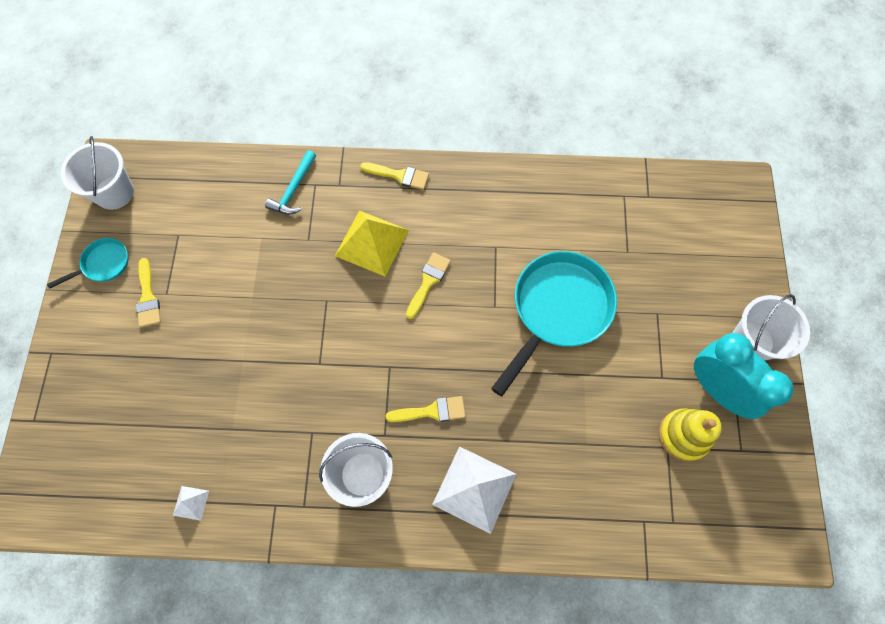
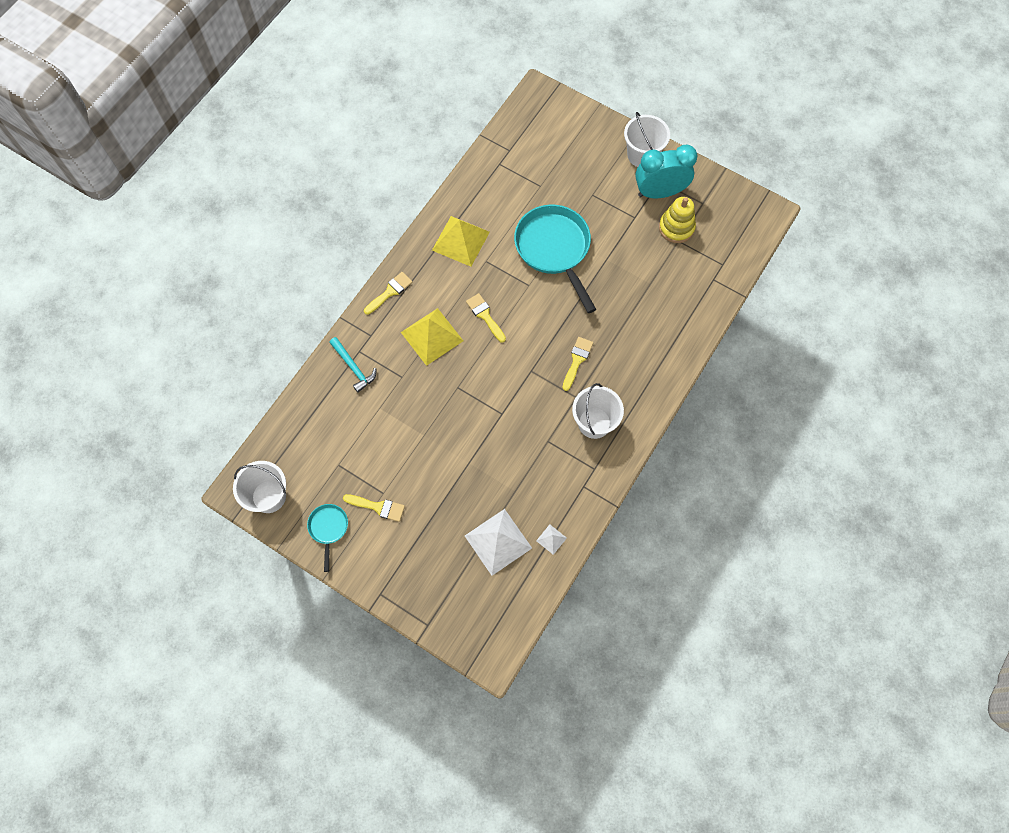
camera: 60 degrees left, 0 degrees up
(474, 489) = (641, 362): white pyramid -> white pyramid (498, 542)
(503, 209) = (461, 241): none -> yellow pyramid

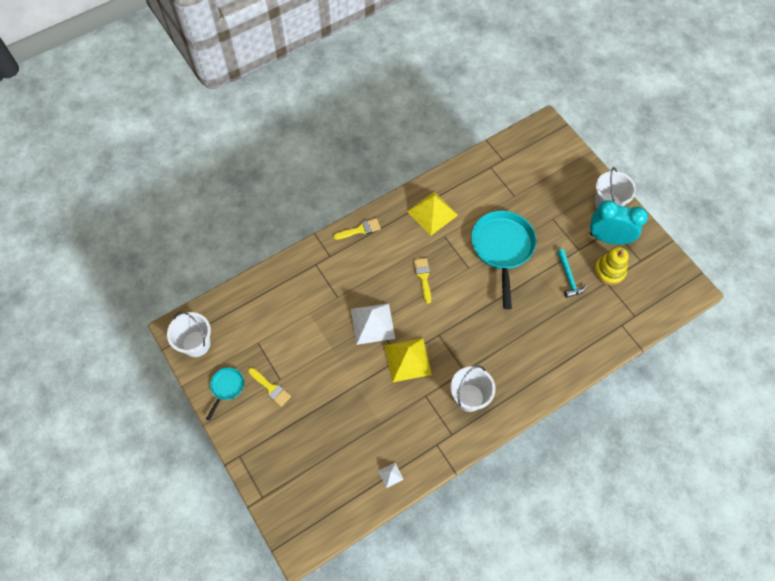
camera: 25 degrees right, 5 degrees down
(353, 367) = (305, 274): turquoise hammer -> turquoise hammer (568, 277)
(432, 336) = (375, 276): yellow pyramid -> yellow pyramid (407, 360)
(498, 542) = (348, 457): white pyramid -> white pyramid (372, 323)
(577, 360) = (479, 342): yellow brush -> none

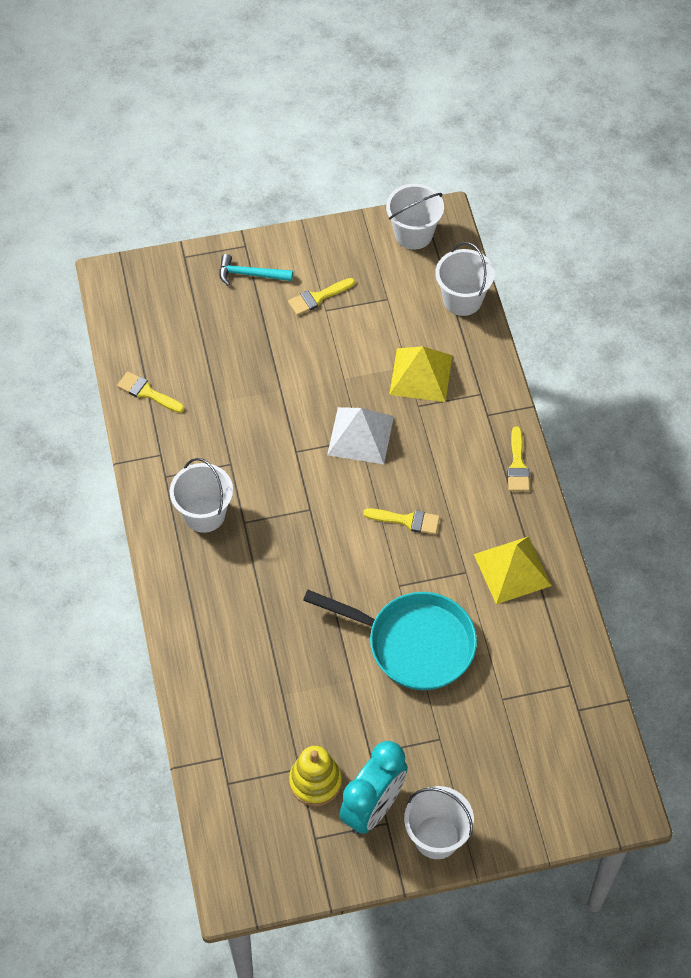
camera: 110 degrees right, 5 degrees down
(226, 387) = (339, 252): turquoise pan -> none
(244, 296) = (462, 299): none -> white bucket
(390, 475) = (147, 392): white pyramid -> yellow brush
(407, 360) = (289, 460): yellow pyramid -> yellow pyramid (420, 374)
(568, 277) = (328, 717): turquoise hammer -> turquoise hammer (250, 274)

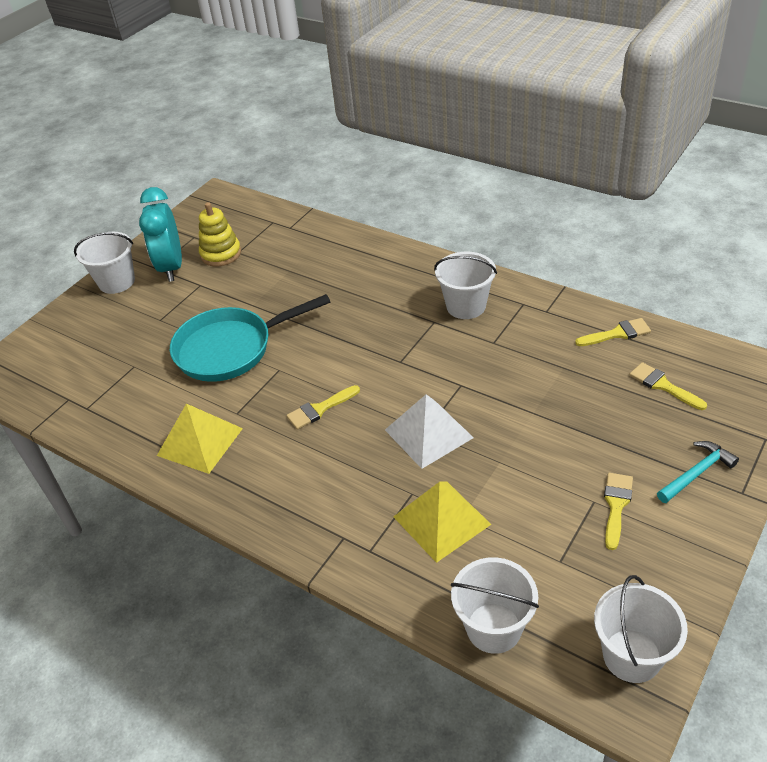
camera: 140 degrees right, 15 degrees down
(517, 465) = (271, 518): yellow brush -> yellow brush (663, 385)

